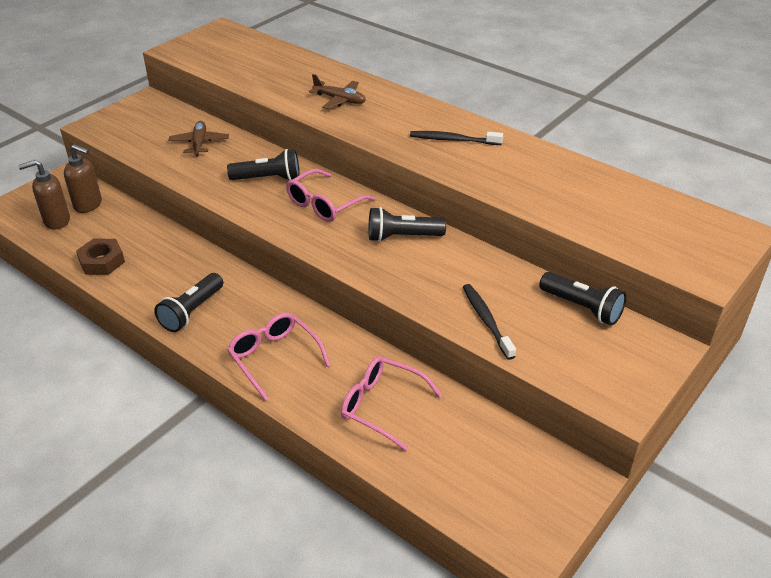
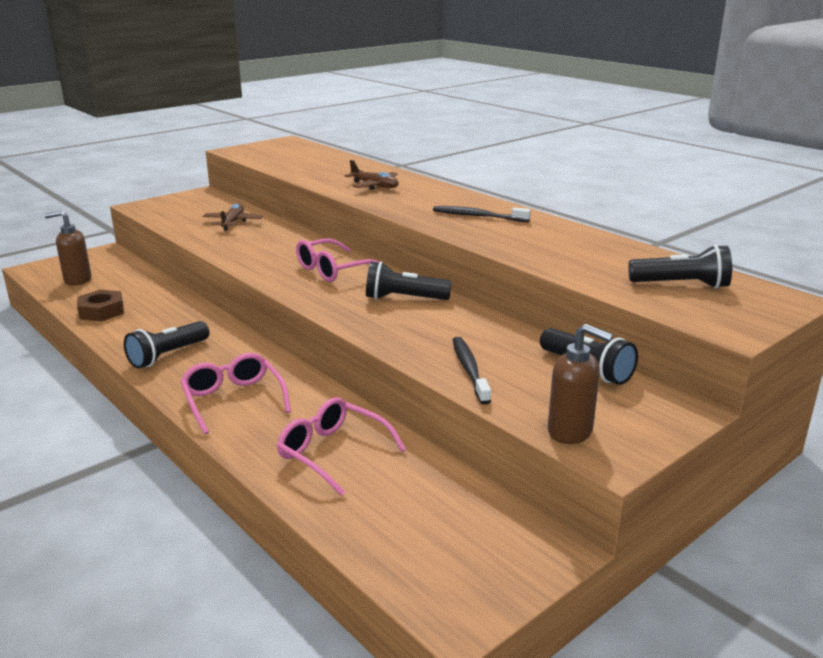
camera: 10 degrees right, 15 degrees down
(88, 205) = (114, 271): brown soap dispenser -> brown soap dispenser (570, 432)
(268, 179) = (286, 249): black flashlight -> black flashlight (681, 285)

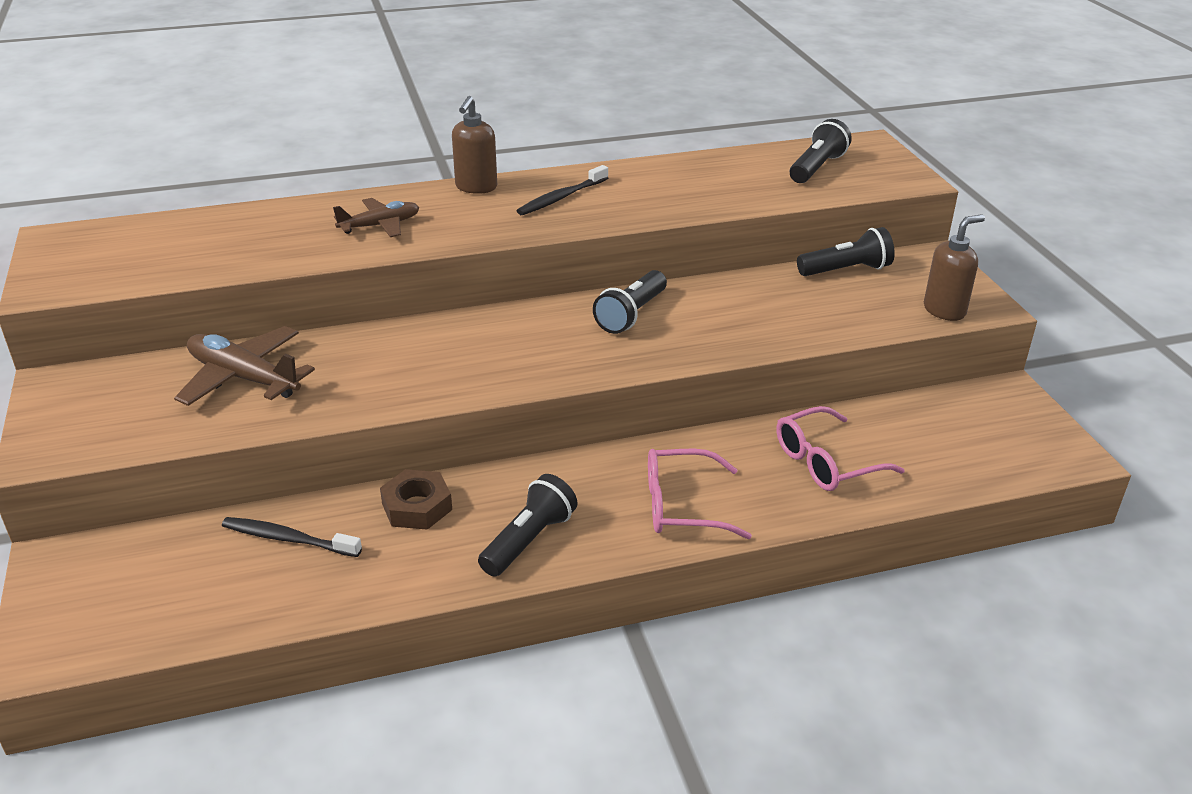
camera: 65 degrees left, 10 degrees up
(77, 280) = (159, 604): brown soap dispenser -> brown soap dispenser (476, 187)
(101, 311) = (323, 587): brown nut -> brown nut (417, 507)
(168, 355) = (529, 540): black flashlight -> black flashlight turned 120 degrees counterclockwise
(233, 222) = (243, 378): brown plane -> brown plane, size x1.55
(333, 270) = (509, 338): pink glasses -> none
(469, 370) = (816, 323): black toothbrush -> black toothbrush (288, 539)

